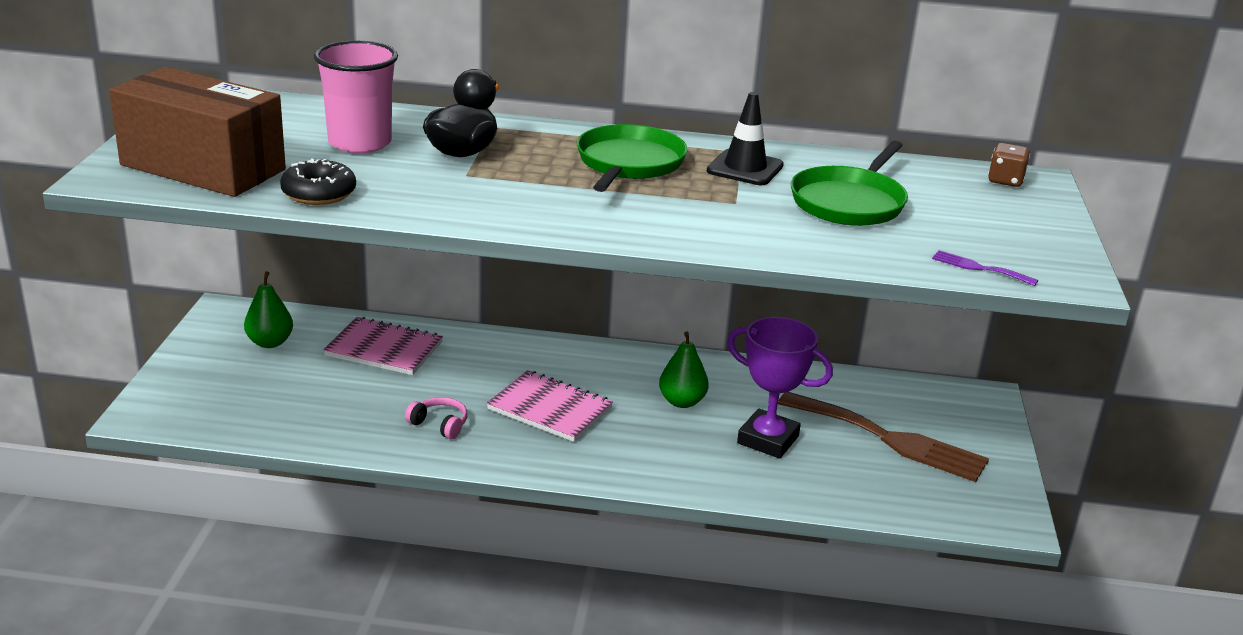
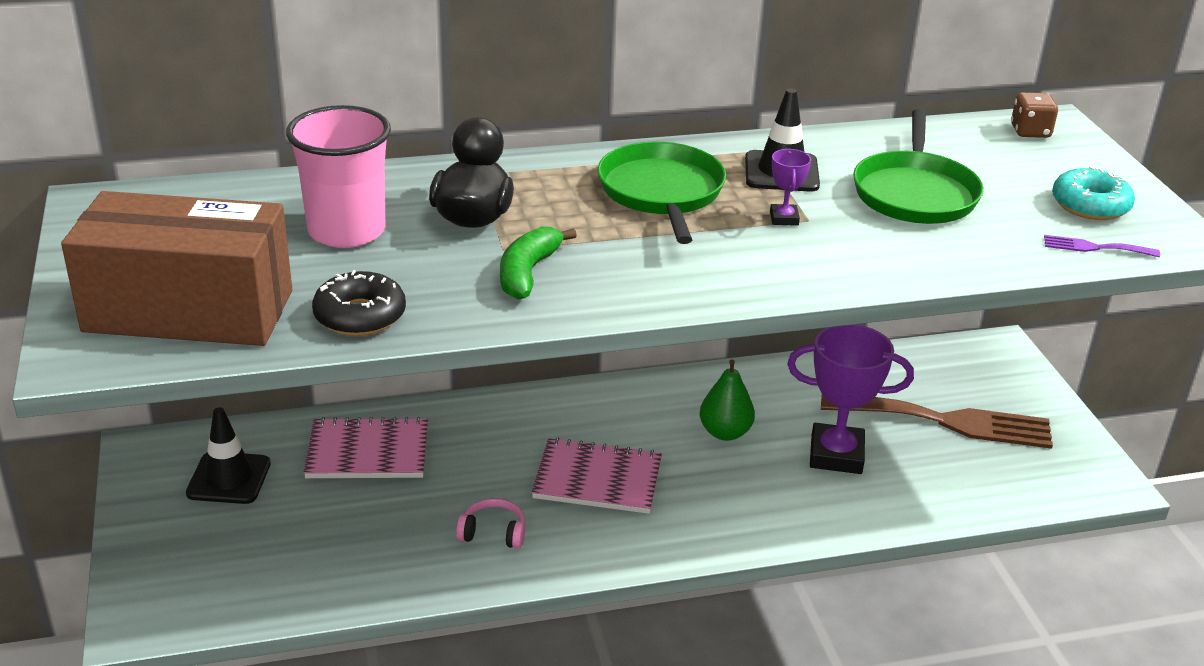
camera: 20 degrees left, 5 degrees up
(270, 342) = (229, 478): green pear -> black traffic cone
(469, 192) = (527, 273): none -> green banana
(714, 198) = (784, 218): none -> purple trophy
(1007, 239) = (1090, 205): none -> turquoise donut

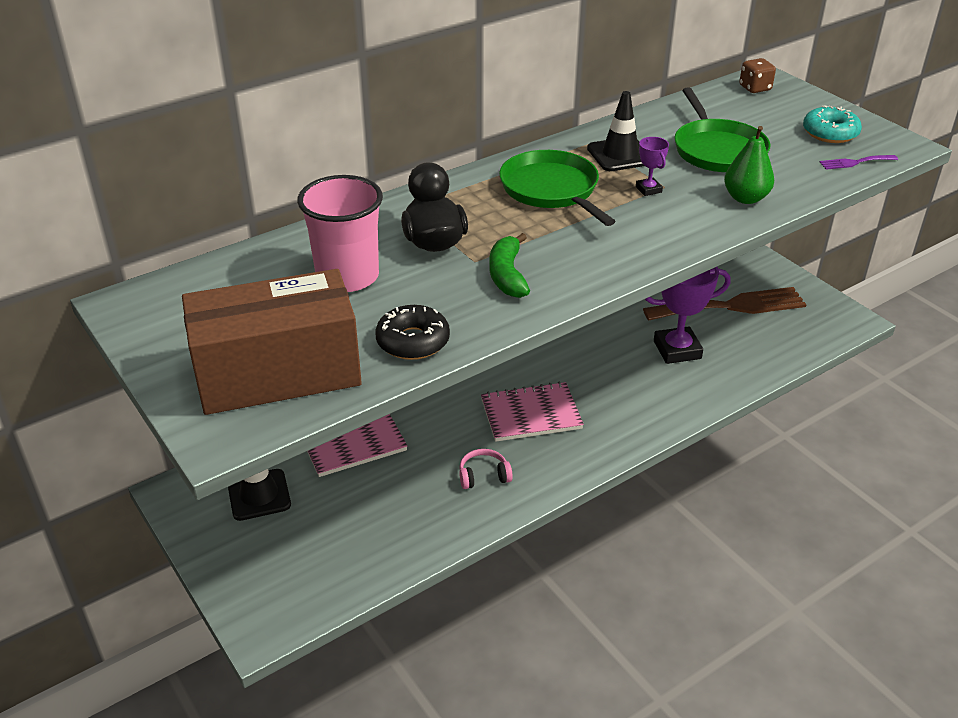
camera: 20 degrees left, 5 degrees up
(725, 432) = (595, 355): green pear -> green pear (745, 198)

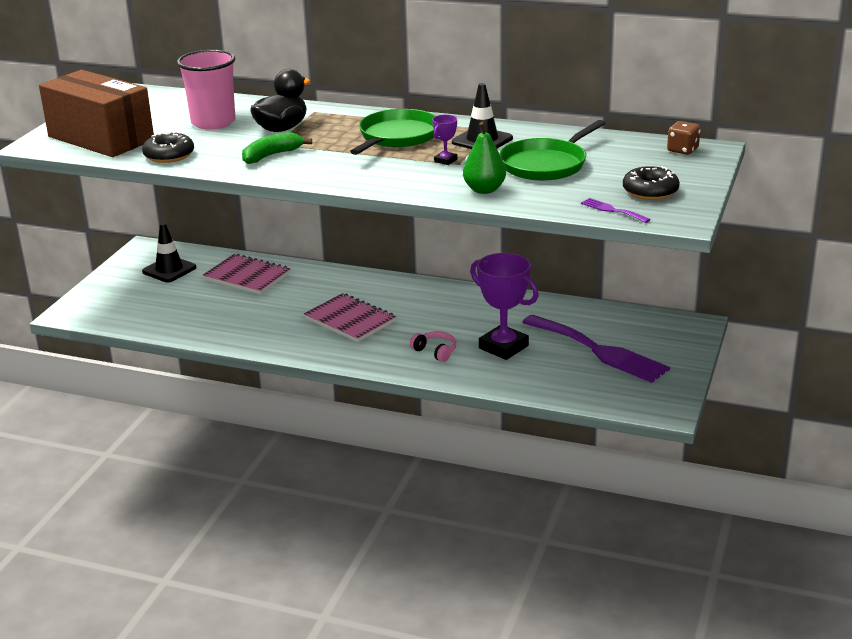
camera: 55 degrees right, 10 degrees down
(483, 476) = (267, 327): pink headphones -> pink headphones (435, 351)
(731, 306) = (599, 351): brown fork -> purple fork
(830, 133) = (650, 191): turquoise donut -> black donut

